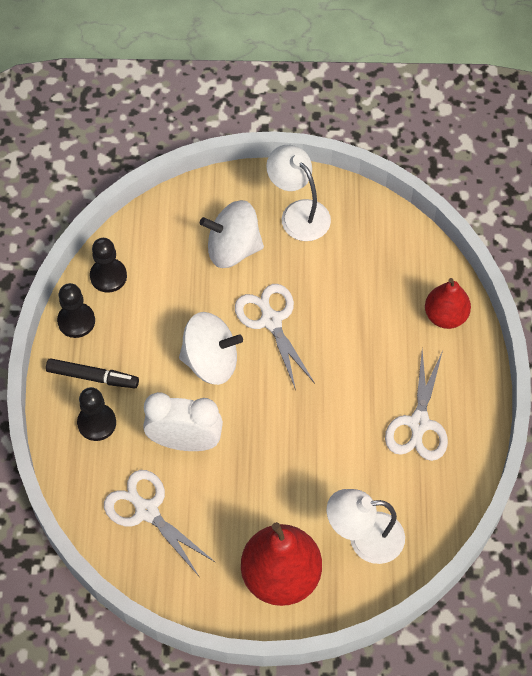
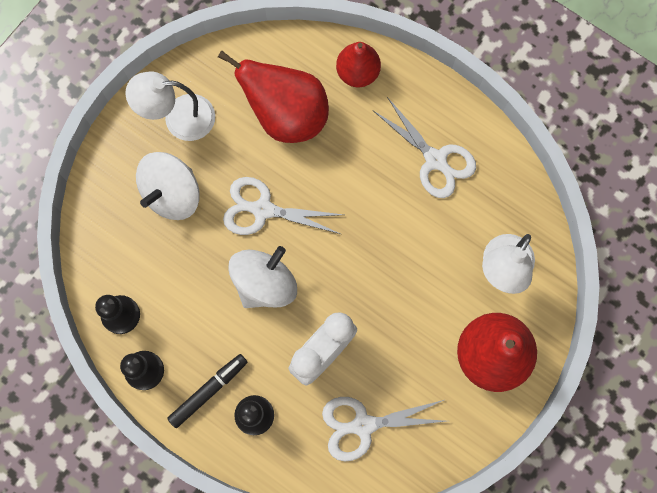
camera: 55 degrees left, 15 degrees up
(364, 287) = (286, 116): none -> red pear

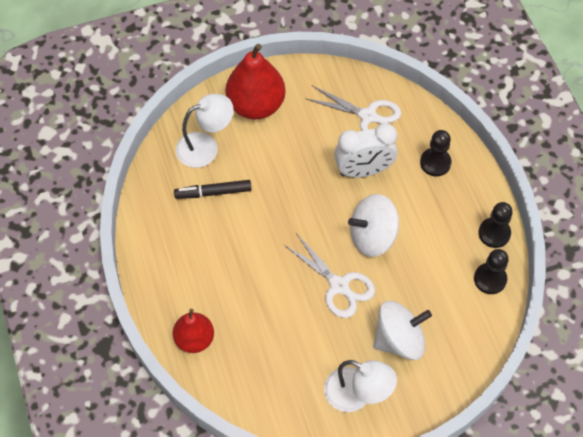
camera: 145 degrees left, 15 degrees down
(208, 391) = (457, 194): black marker -> black marker (213, 192)
(286, 116) = (272, 342): red pear -> none
(435, 160) = (190, 241): white scissors -> none

